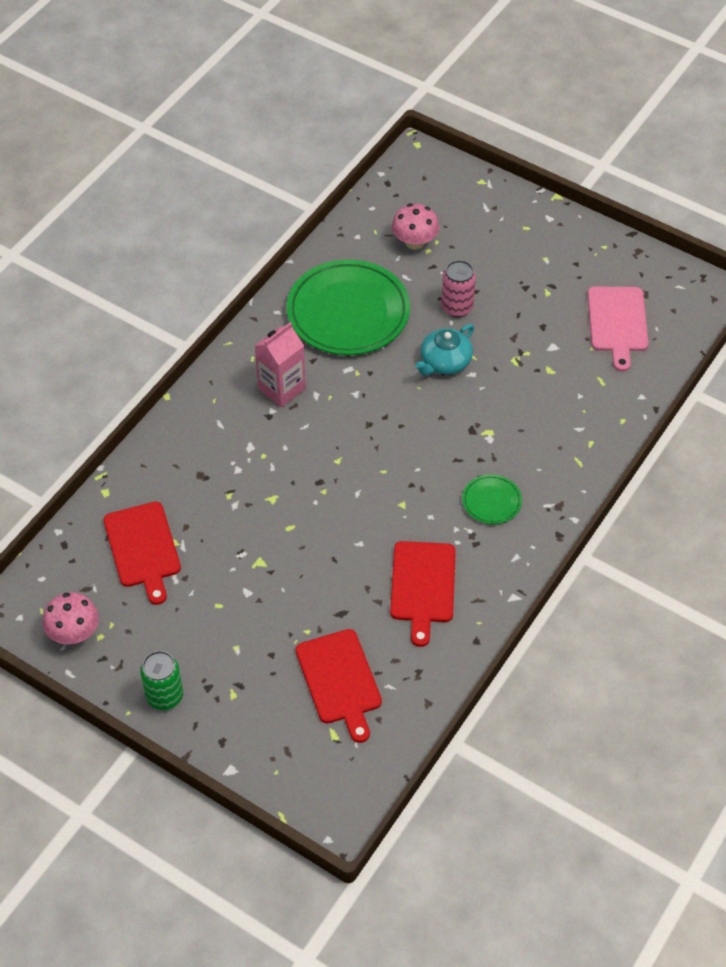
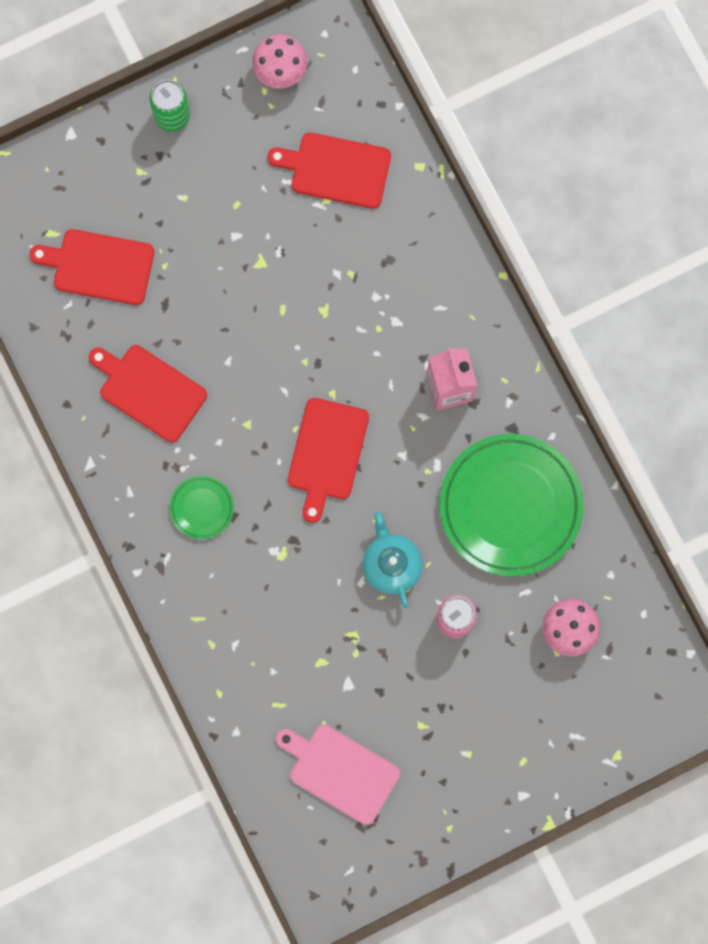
camera: 120 degrees right, 25 degrees up
(388, 441) = (327, 453): none -> red cutting board

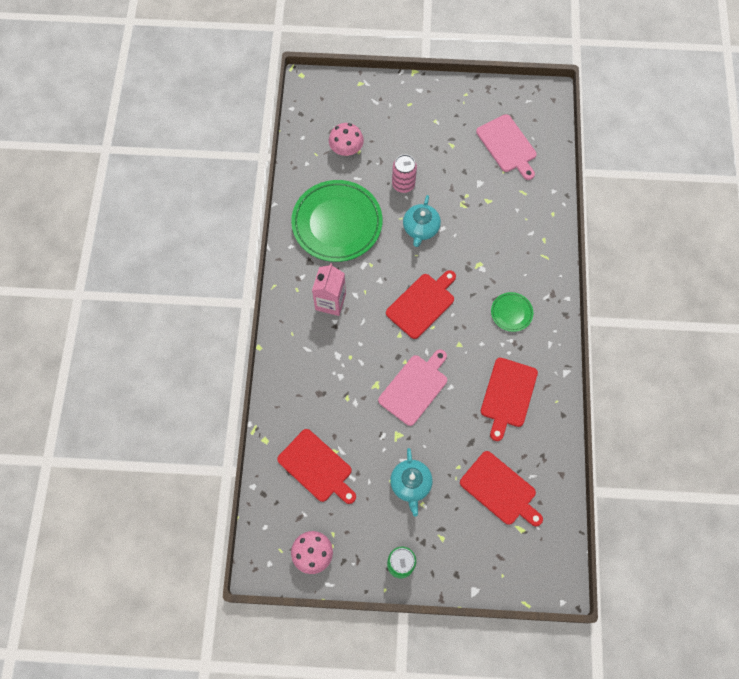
camera: 150 degrees left, 10 degrees down
(149, 391) = (508, 395): red cutting board -> red cutting board turned 45 degrees clockwise
(211, 213) = (411, 484): none -> turquoise teapot
(273, 335) = (414, 387): none -> pink cutting board

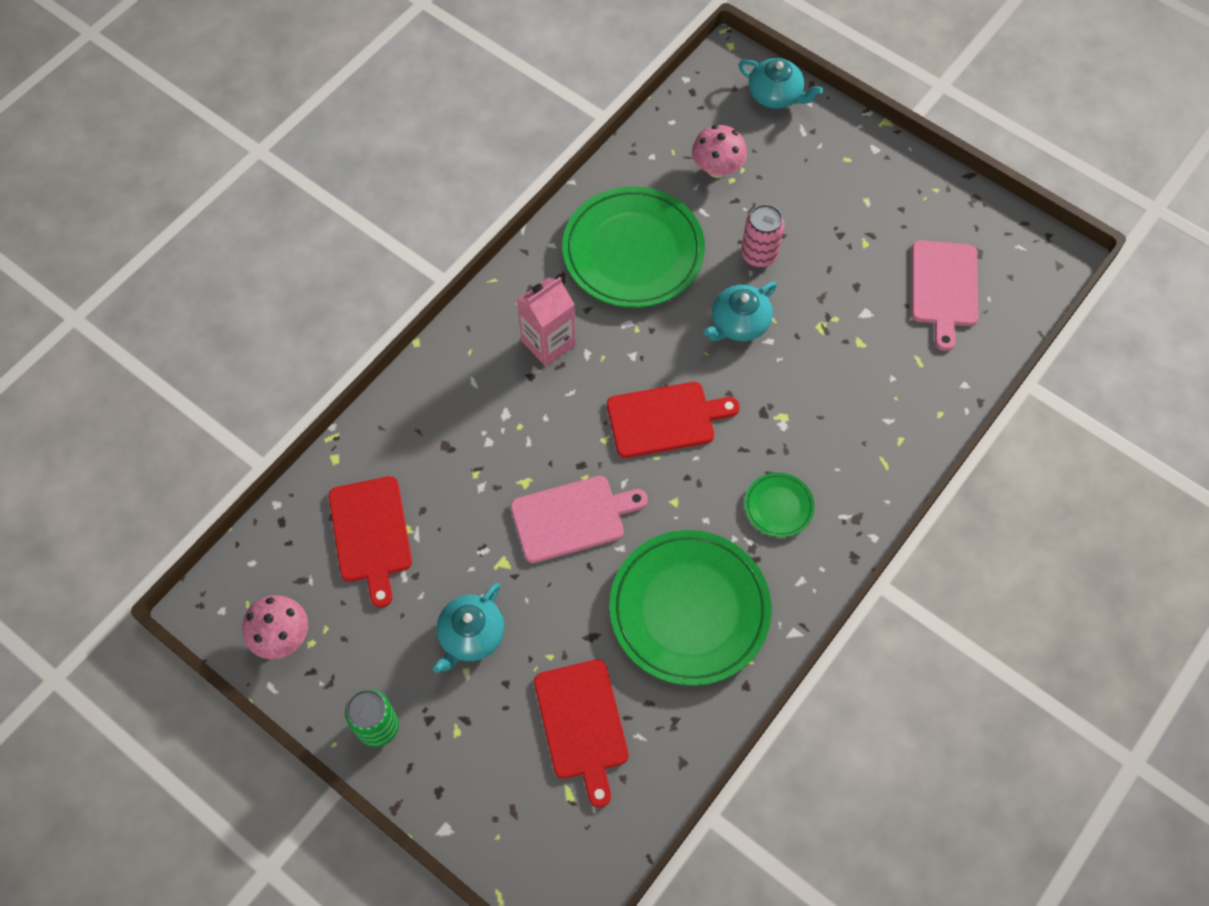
camera: 35 degrees right, 5 degrees down
(346, 89) = (776, 95): none -> turquoise teapot
(508, 395) = (689, 610): red cutting board -> green plate

